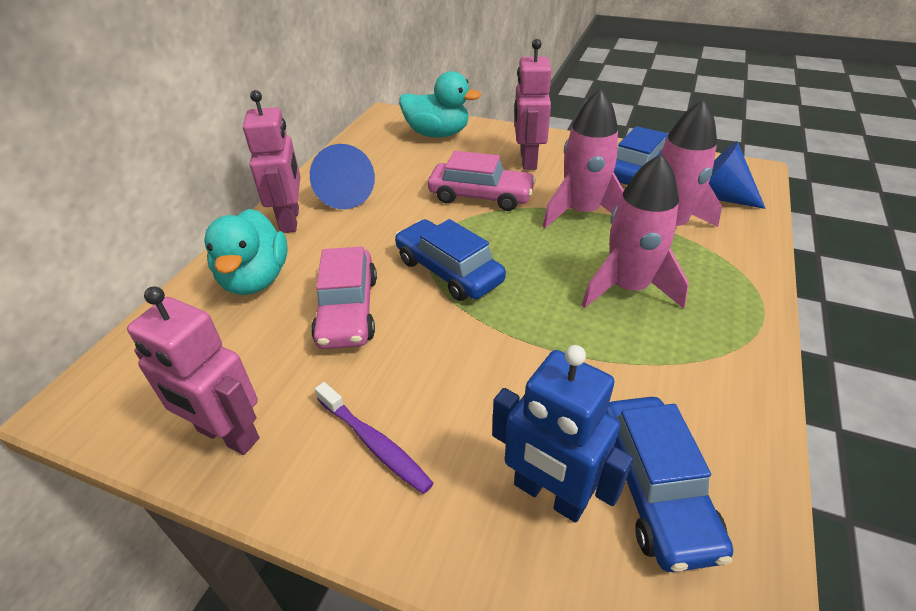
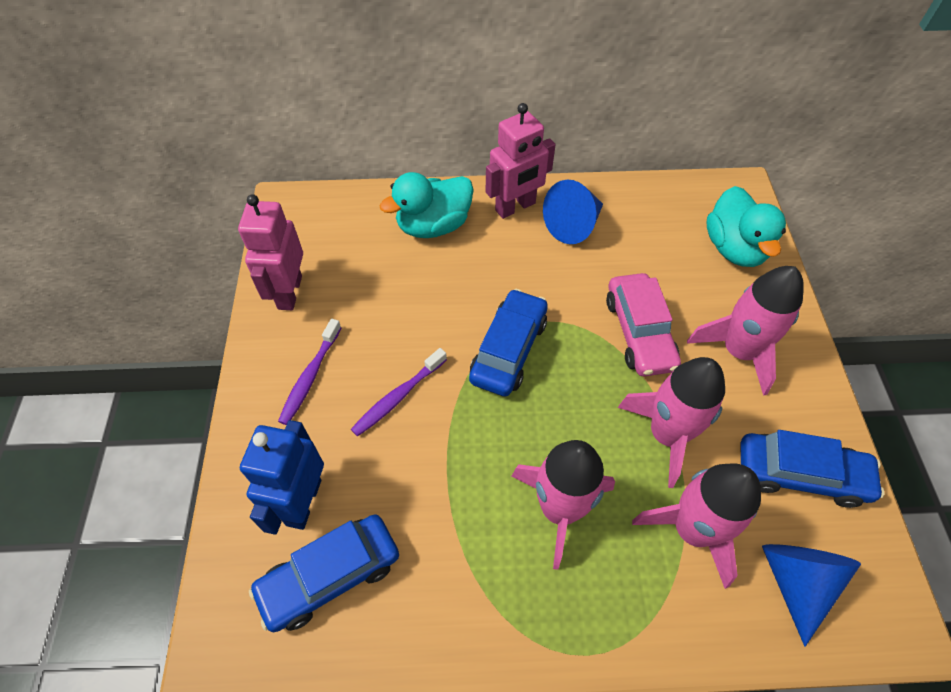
camera: 65 degrees right, 15 degrees up
(348, 310) = (427, 300): pink car -> none
(453, 366) = (398, 397): none -> purple toothbrush
(527, 160) = (739, 351): pink robot -> pink rocket

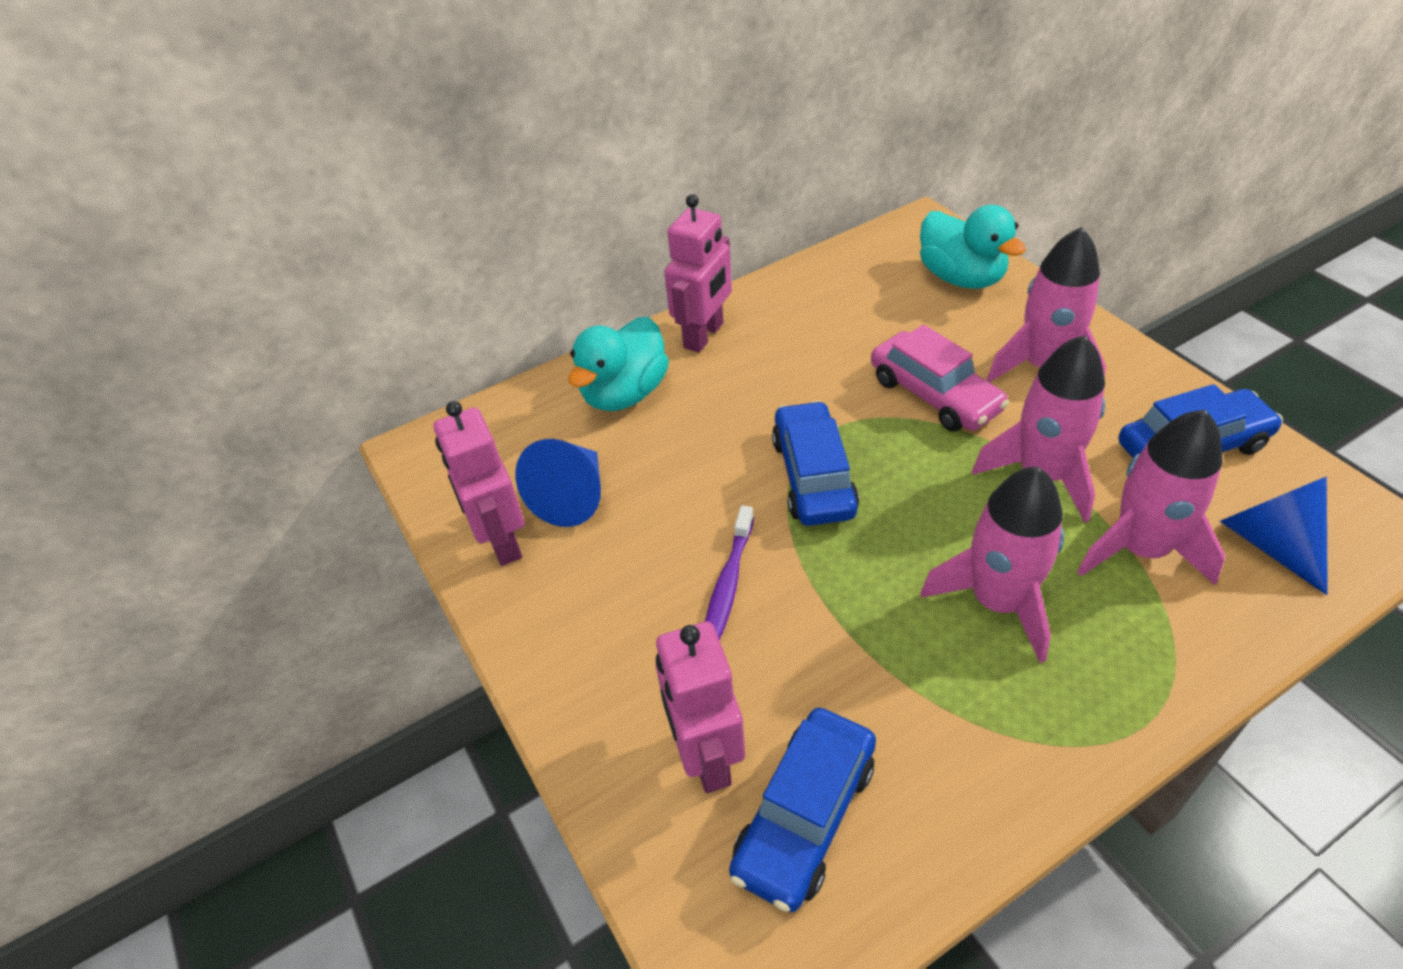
camera: 25 degrees left, 10 degrees down
(303, 502) = (706, 756): blue robot -> pink robot
(310, 377) = (603, 618): purple toothbrush -> none
(573, 225) = (782, 326): blue cone -> blue cone (572, 497)

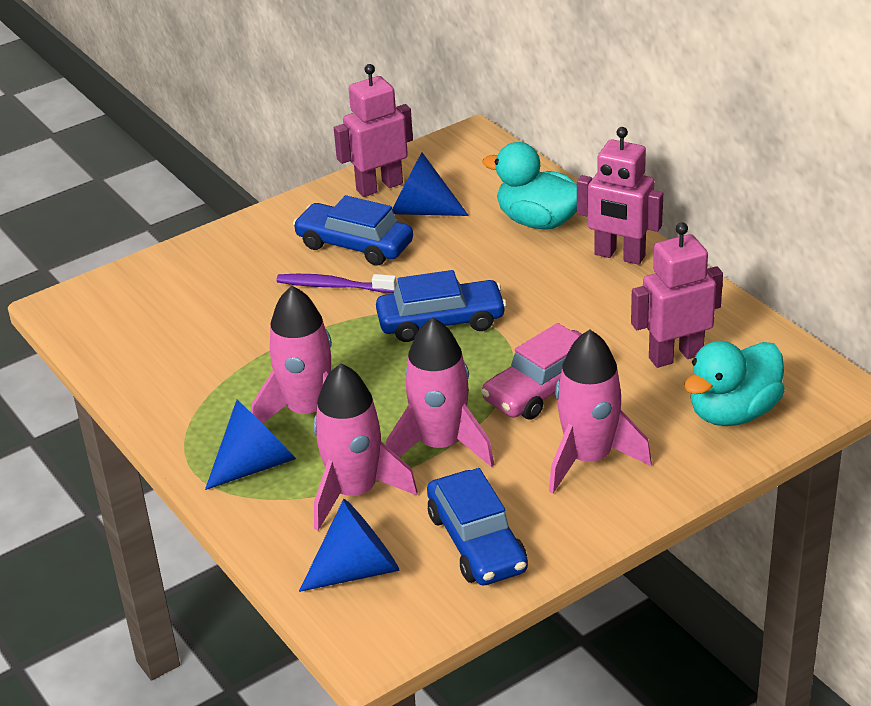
camera: 85 degrees right, 10 degrees down
(706, 756) = (199, 286): pink robot -> pink robot (675, 356)
(805, 816) = (154, 325): blue car -> blue car (354, 245)
(1112, 652) = (256, 464): none -> blue cone

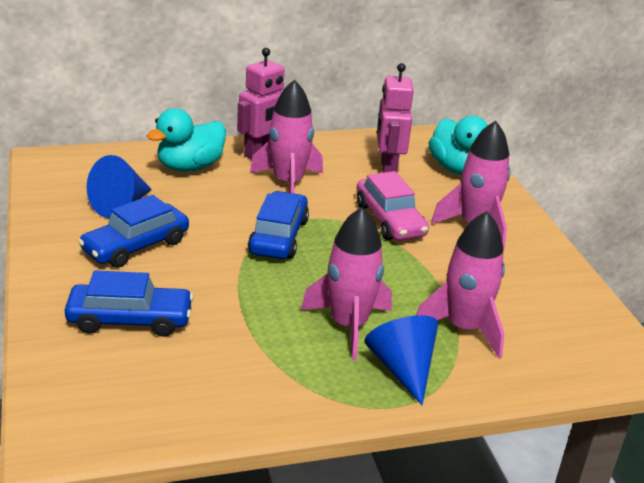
camera: 75 degrees left, 5 degrees down
(333, 286) = (185, 271): purple toothbrush -> none
(357, 569) = (554, 349): blue cone -> none
(379, 186) = (63, 213): pink robot -> none
(440, 445) = (428, 276): pink rocket -> pink rocket (288, 183)
(477, 542) = (542, 290): blue car -> blue car (130, 320)

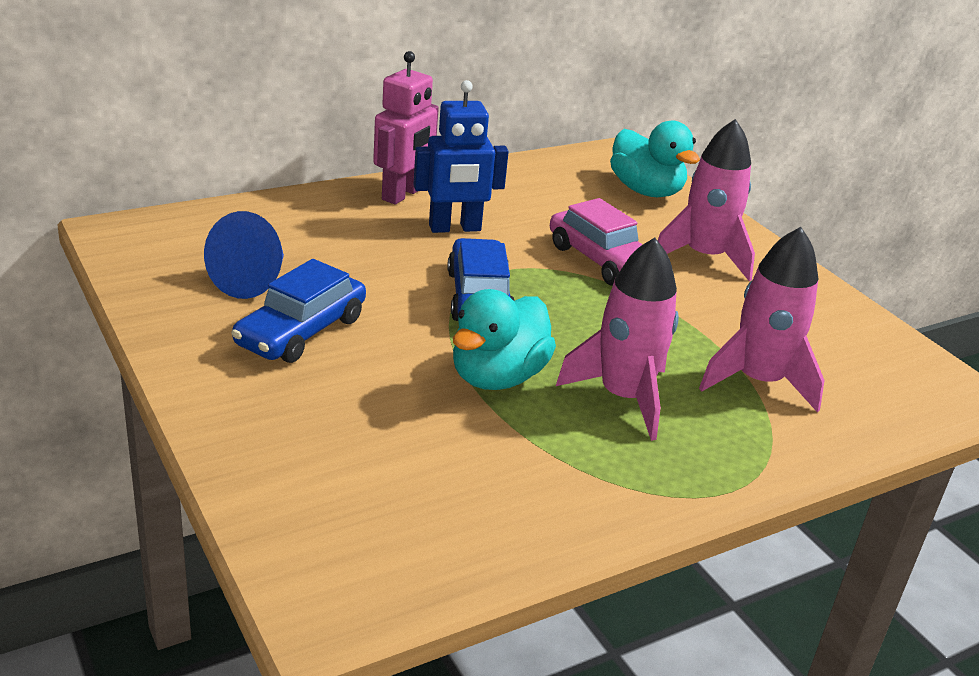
camera: 15 degrees left, 0 degrees up
(130, 320) = (344, 430): blue car -> none
(190, 167) = (319, 221): turquoise duck -> turquoise duck (497, 377)
(288, 183) = (455, 228): pink rocket -> blue robot
(387, 168) = (566, 198): pink robot -> none
(402, 368) = (716, 442): blue cone -> none

